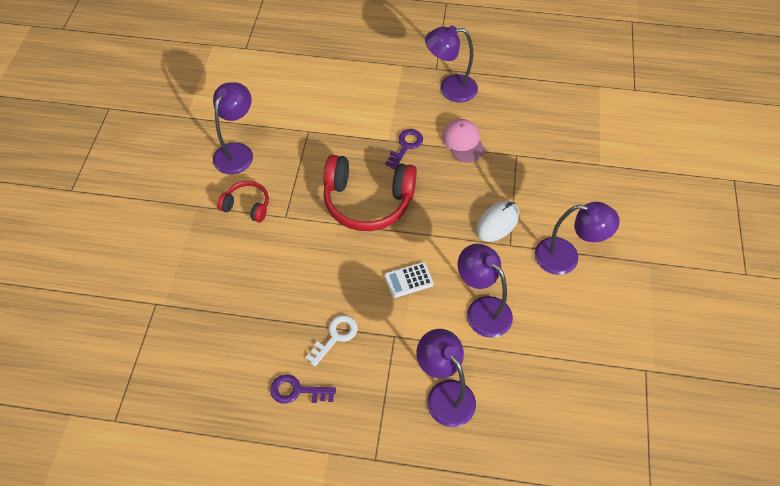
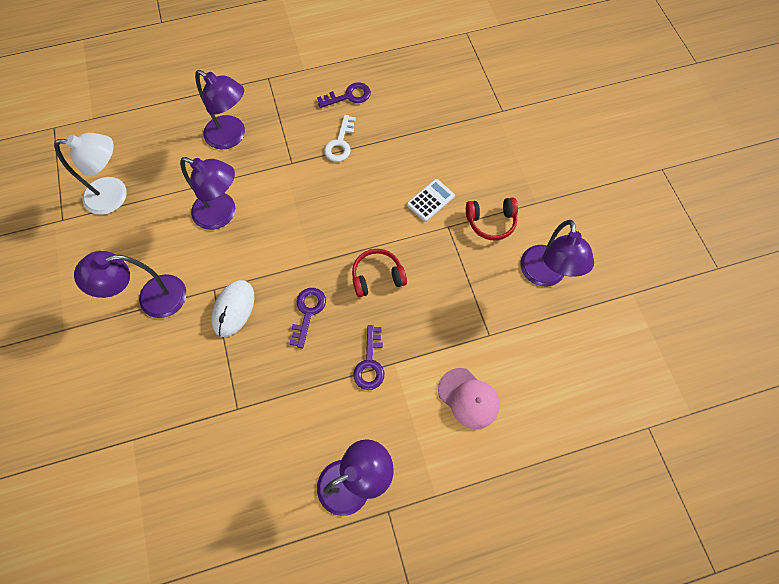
camera: 155 degrees right, 10 degrees up
(368, 201) = (377, 276): red headphones -> red headphones, size x0.52
(408, 280) = (300, 214): white calculator -> white calculator (430, 200)
(437, 197) = (308, 312): none -> purple key
(463, 142) = (306, 399): pink cap -> pink cap (468, 398)
(586, 375) = (115, 195): none -> white lamp

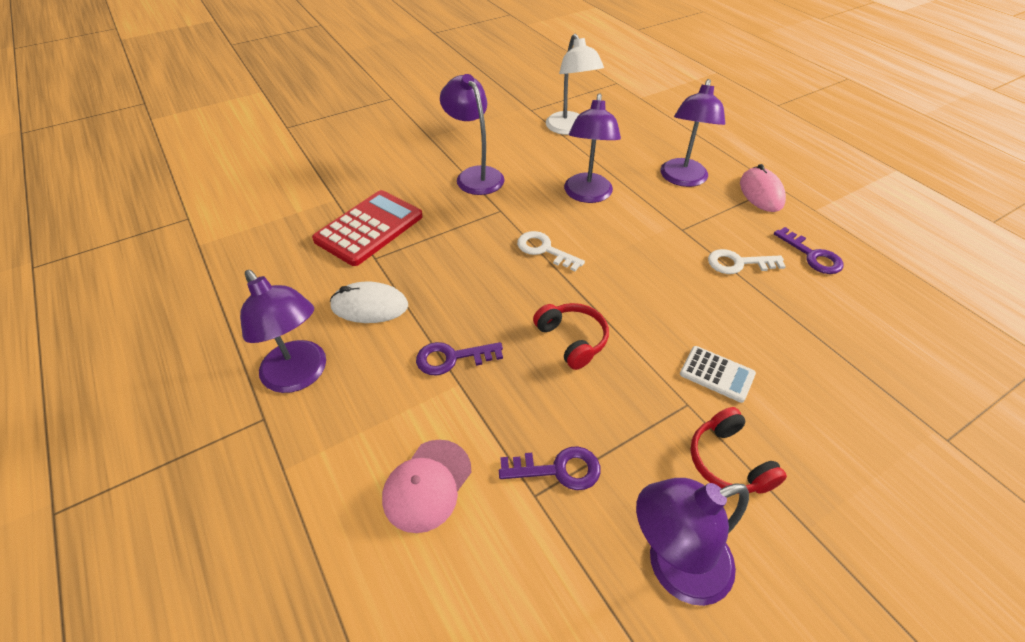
camera: 75 degrees right, 20 degrees down
(193, 409) = (369, 228): none -> red calculator
(233, 309) = (483, 229): white mouse -> white mouse (369, 306)
(271, 92) = (761, 193): none -> pink mouse
(278, 268) = (544, 250): none -> white key
(308, 312) = (500, 286): purple key -> purple key (558, 469)

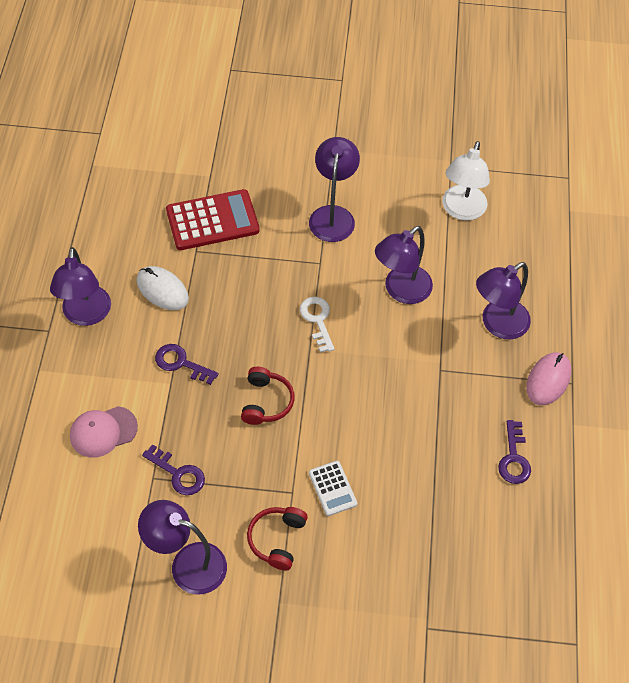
camera: 35 degrees right, 10 degrees up
(738, 263) = (447, 425): white key -> none

